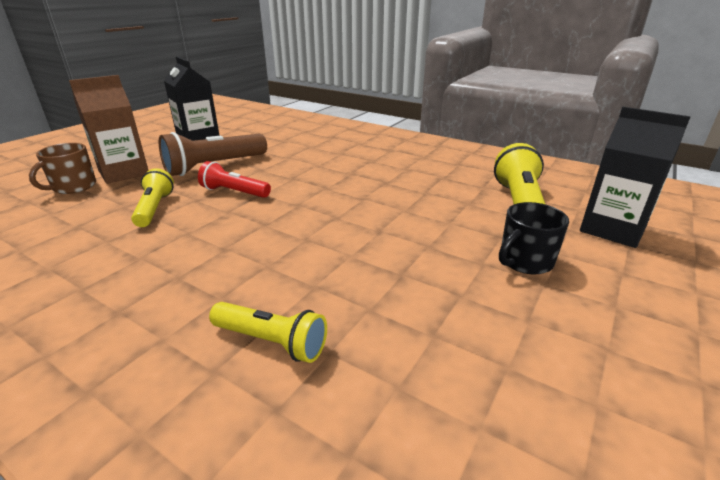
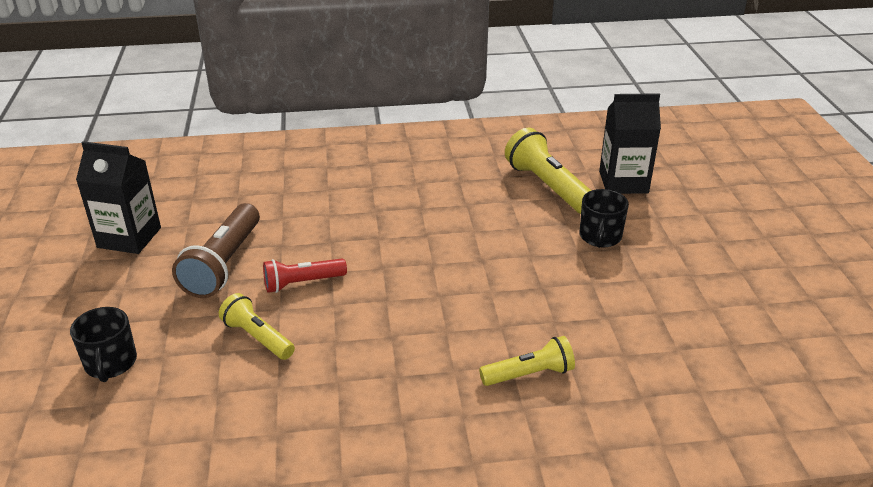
camera: 40 degrees left, 5 degrees up
(73, 187) = (111, 363): brown mug -> black mug
(124, 173) = (132, 320): brown carton -> none

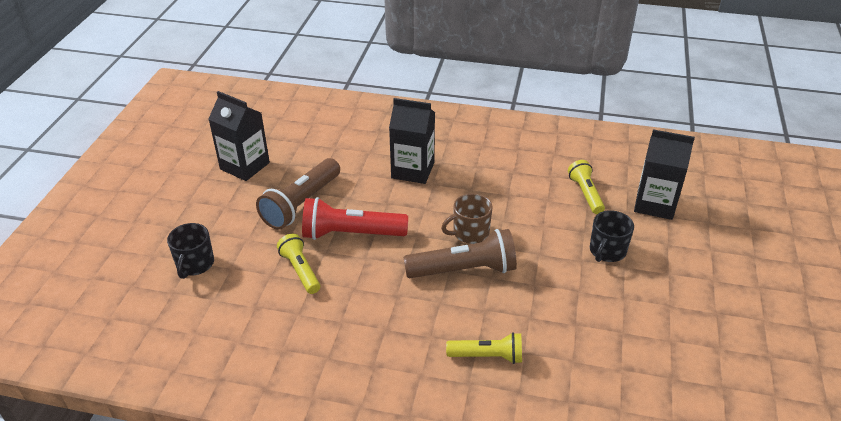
camera: 20 degrees right, 5 degrees up
(302, 283) = (351, 234): red flashlight -> red flashlight, size x1.61
(344, 201) = (413, 170): none -> black carton
(443, 251) = (470, 233): none -> brown mug
(456, 291) = (464, 270): none -> brown flashlight
(548, 186) = (585, 194): yellow flashlight -> yellow flashlight, size x0.62

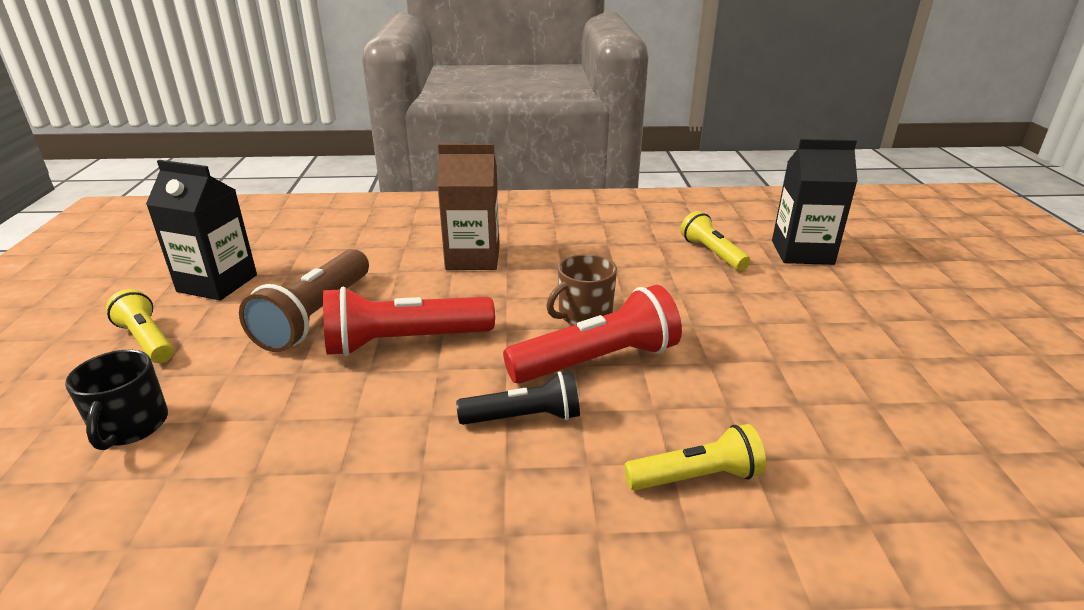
camera: 15 degrees left, 10 degrees down
(300, 270) = (331, 404): yellow flashlight -> yellow flashlight (147, 340)
(406, 300) = (524, 417): none -> black flashlight
(413, 170) = (473, 258): black carton -> brown carton
(464, 270) = (597, 361): brown flashlight -> red flashlight
(607, 251) = (780, 308): black mug -> none

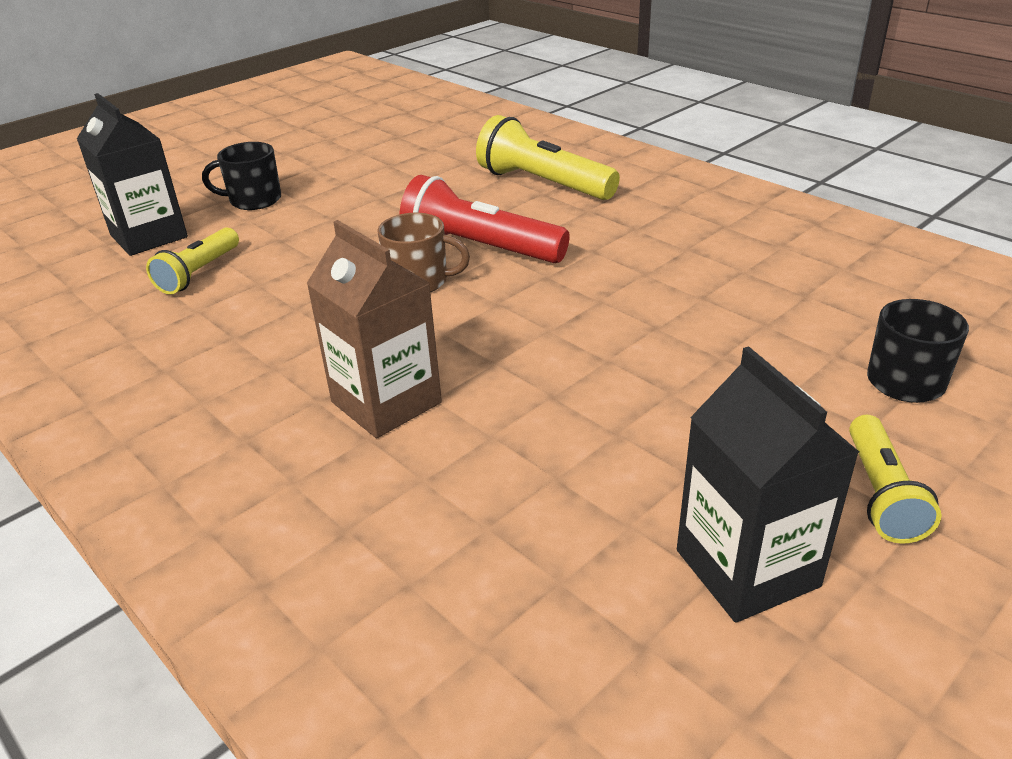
camera: 130 degrees left, 5 degrees up
(315, 316) = (654, 417): brown flashlight -> none
(404, 342) = (597, 337): red flashlight -> none
(524, 417) = (586, 243): black flashlight -> none
(696, 477) = (543, 183): yellow flashlight -> yellow flashlight, size x1.61
(837, 304) = (253, 200): none -> black mug

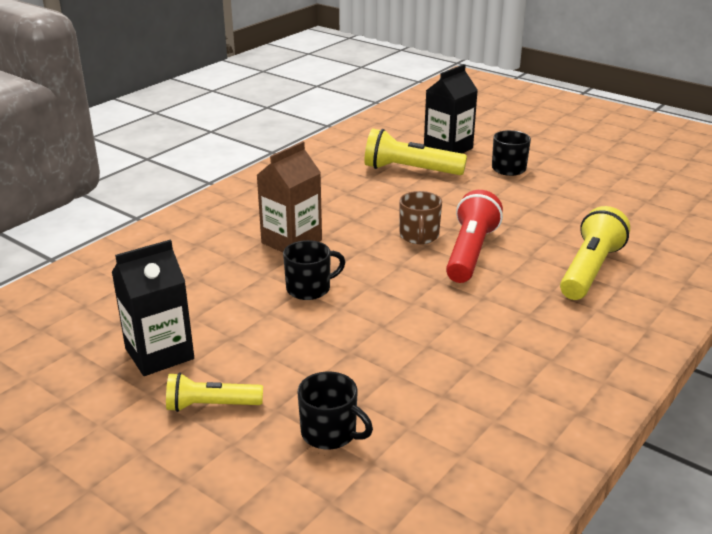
camera: 80 degrees right, 5 degrees down
(198, 273) = (410, 170): yellow flashlight -> yellow flashlight, size x1.61
(548, 387) = (310, 288): none -> black mug

